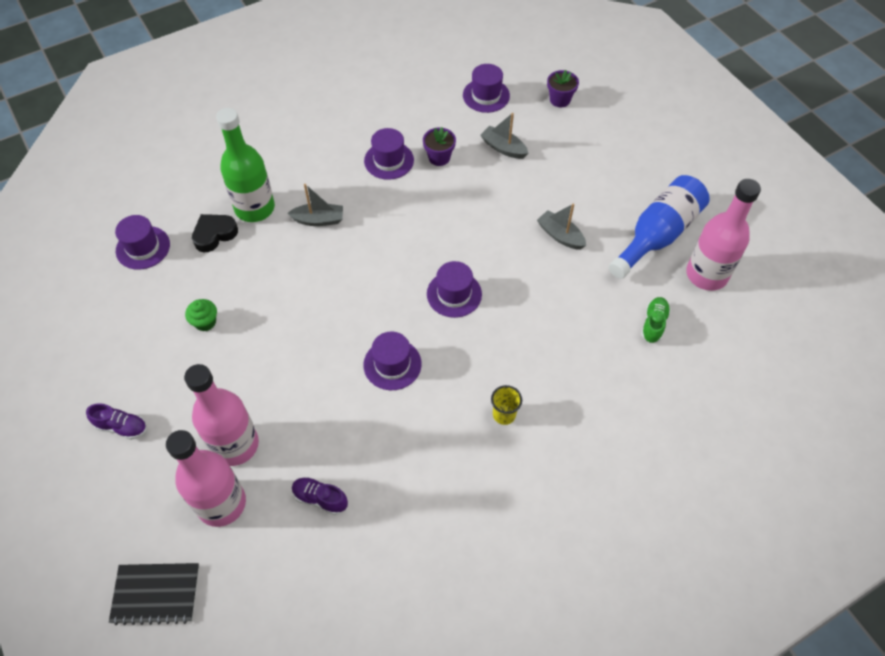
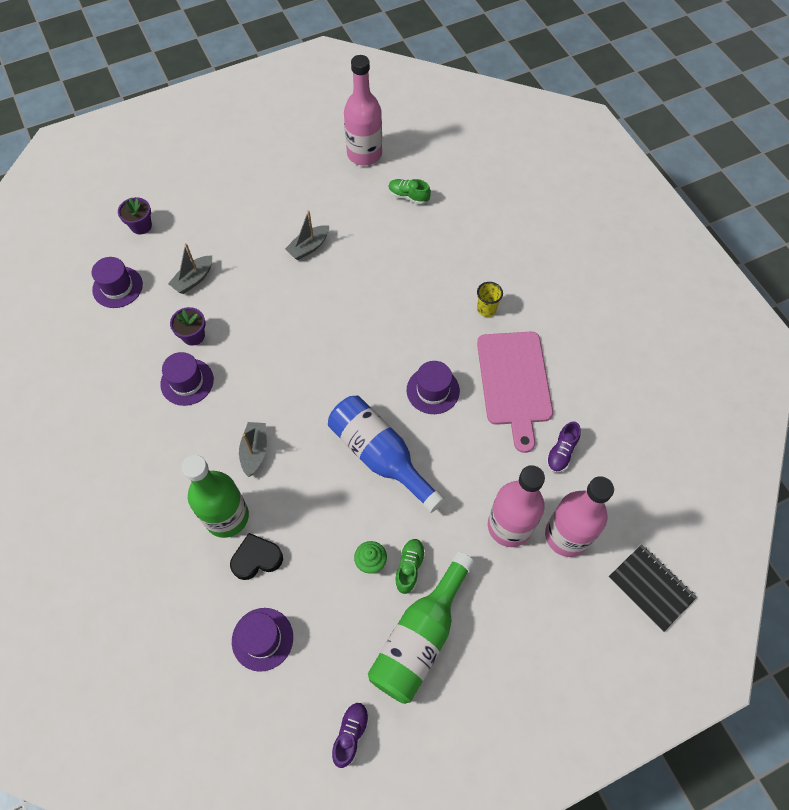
camera: 85 degrees left, 5 degrees up
(122, 427) = (487, 637): purple shoe -> purple shoe (351, 734)
(129, 368) = (420, 637): none -> green bottle
(156, 594) = (650, 588): black notebook -> black notebook turned 45 degrees counterclockwise
(197, 355) = (409, 567): none -> green shoe
(214, 234) = (256, 559): black heart -> black heart turned 105 degrees clockwise
(408, 447) = (514, 382): none -> pink cutting board
(454, 294) = (362, 336): purple hat -> none
(657, 235) = (319, 178): blue bottle -> blue bottle (380, 456)

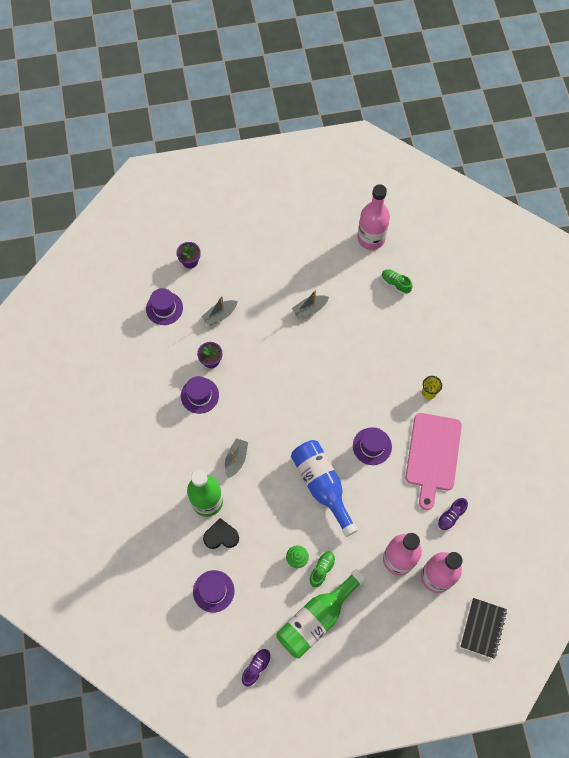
camera: 15 degrees right, 5 degrees up
(650, 588) = (483, 628): black notebook -> black notebook turned 45 degrees clockwise

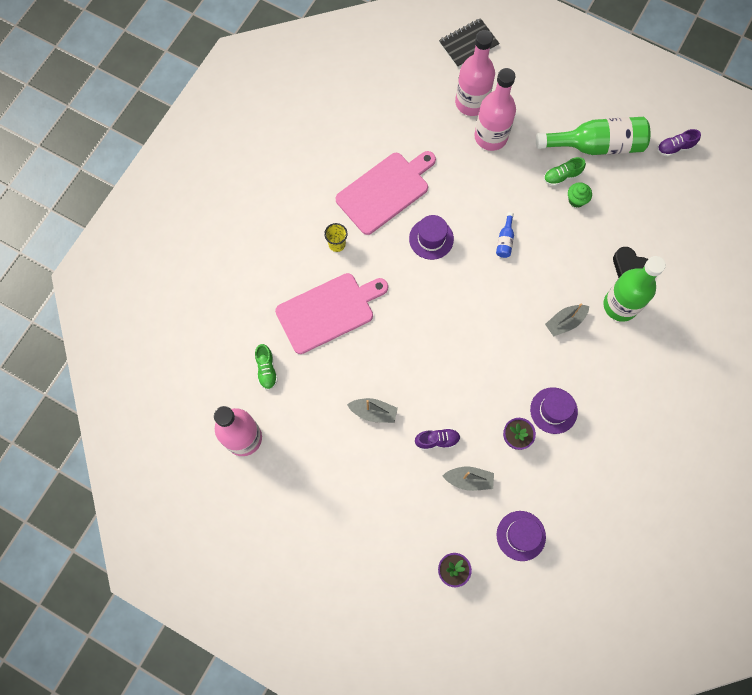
camera: 140 degrees left, 5 degrees up
(213, 591) = (669, 228): purple hat -> none
(322, 485) = (505, 240): blue bottle -> blue bottle, size x0.42
(392, 346) = (328, 311): none -> pink cutting board
(451, 516) = (417, 135): purple shoe -> purple shoe (437, 440)

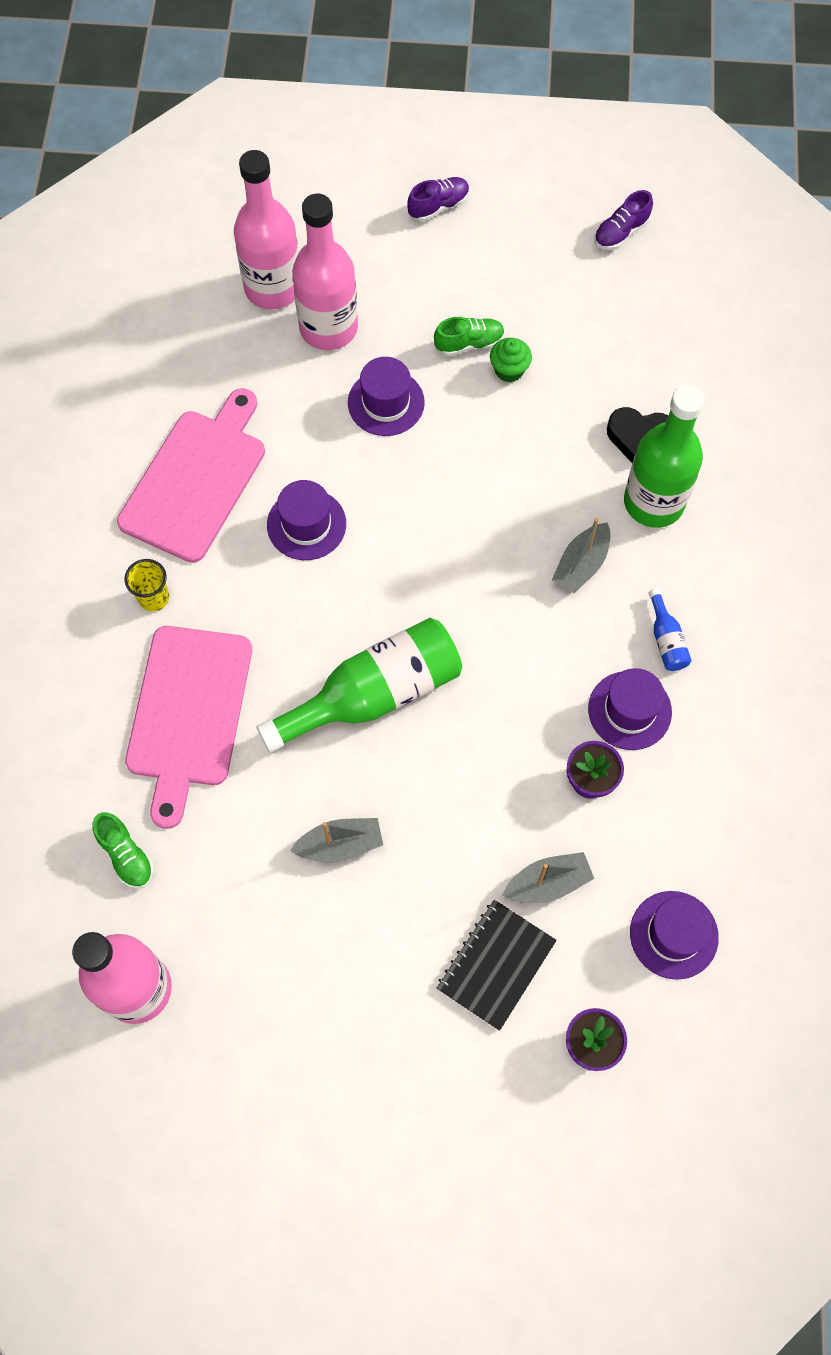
camera: 25 degrees left, 5 degrees down
(328, 311) = (189, 713): pink cutting board -> pink cutting board turned 150 degrees clockwise
(437, 440) = (466, 842): purple shoe -> purple shoe (438, 206)
(468, 44) = (227, 201): black notebook -> black notebook (496, 965)
(502, 190) = (386, 402): none -> purple hat
(505, 240) = (426, 478): blue bottle -> blue bottle (666, 639)
(562, 176) = (469, 343): green shoe -> green shoe turned 150 degrees counterclockwise
(596, 145) = (500, 276): green bottle -> green bottle (373, 694)

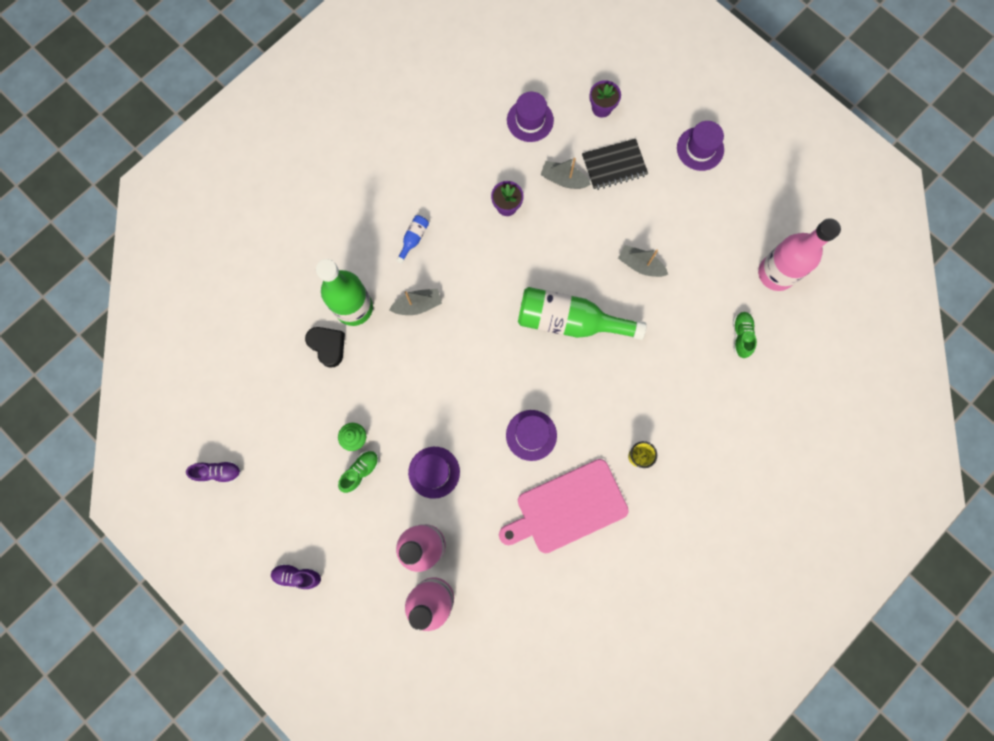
camera: 140 degrees left, 10 degrees up
(189, 713) = (663, 381): pink cutting board -> none
(469, 343) = (360, 471): green shoe -> green shoe turned 105 degrees clockwise
(629, 710) = (461, 221): purple hat -> purple hat (700, 149)

